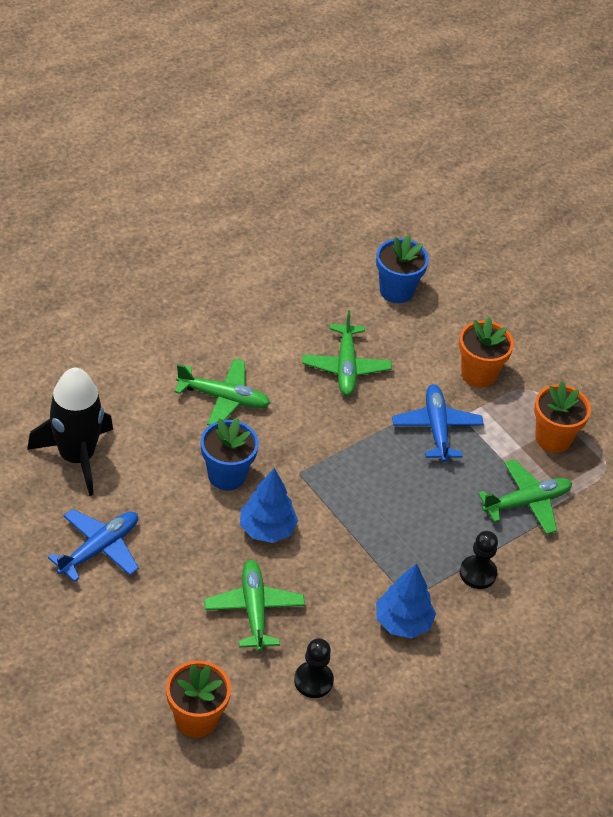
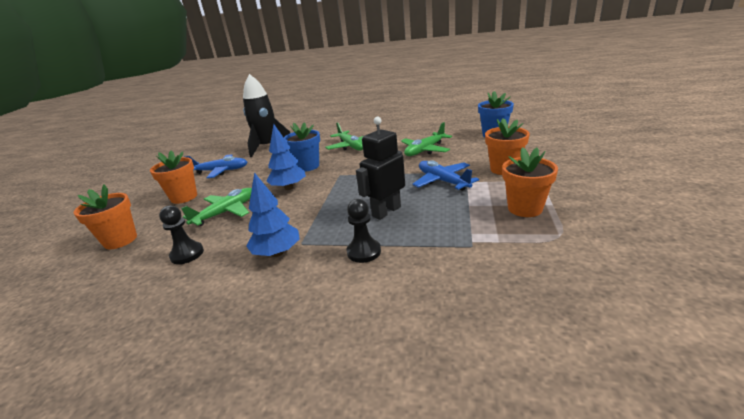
camera: 55 degrees right, 20 degrees down
(143, 622) = (184, 197): none -> orange flower pot
(434, 509) = (386, 211): none -> black robot
(436, 428) = (442, 181): blue plane -> blue plane turned 75 degrees counterclockwise
(527, 502) = (457, 231): green plane -> none

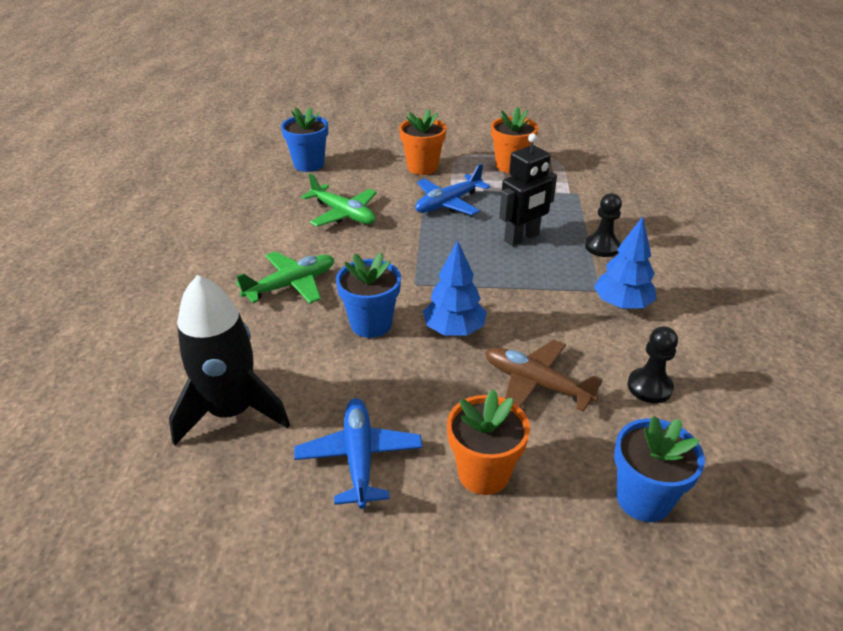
camera: 100 degrees left, 10 degrees up
(120, 240) = (643, 499): orange flower pot -> blue flower pot
(226, 212) = (536, 383): green plane -> brown plane
(386, 211) = (522, 238): black robot -> black robot turned 75 degrees counterclockwise

